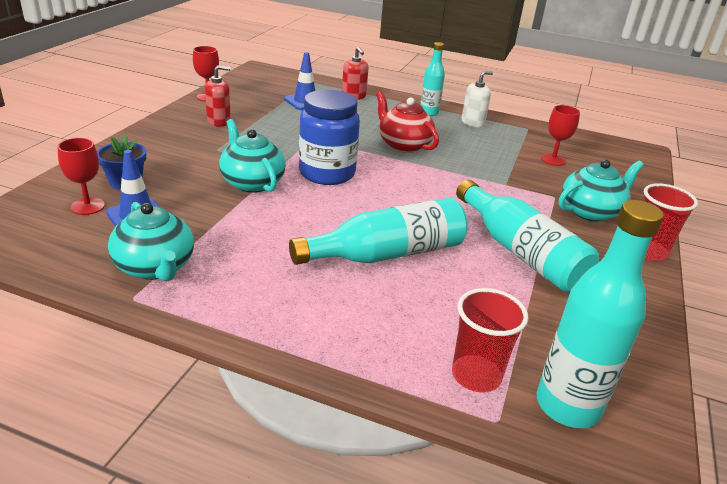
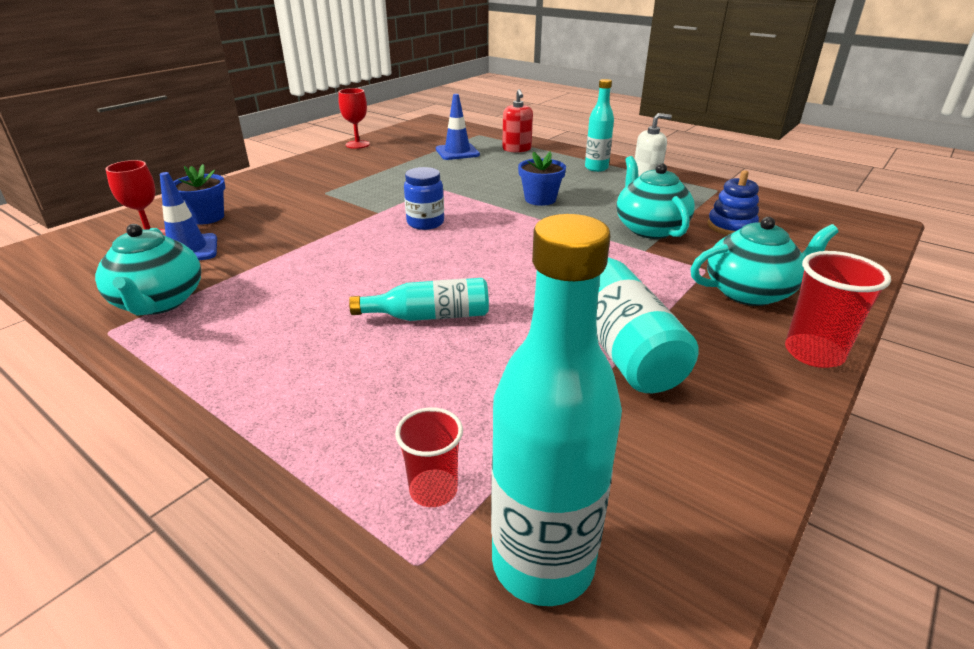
camera: 20 degrees right, 0 degrees up
(219, 121) = (349, 166): red soap dispenser -> none
(252, 182) = (334, 226): turquoise teapot -> turquoise teapot (649, 228)
(327, 173) = (425, 223): blue jar -> blue jar, size x0.56
(387, 254) = (429, 316): turquoise bottle -> turquoise bottle, size x0.59
(403, 145) = (540, 199): red teapot -> blue flower pot
(476, 376) = (433, 490): red cup -> red cup, size x0.66
(553, 160) = (731, 226): red goblet -> blue stacking toy

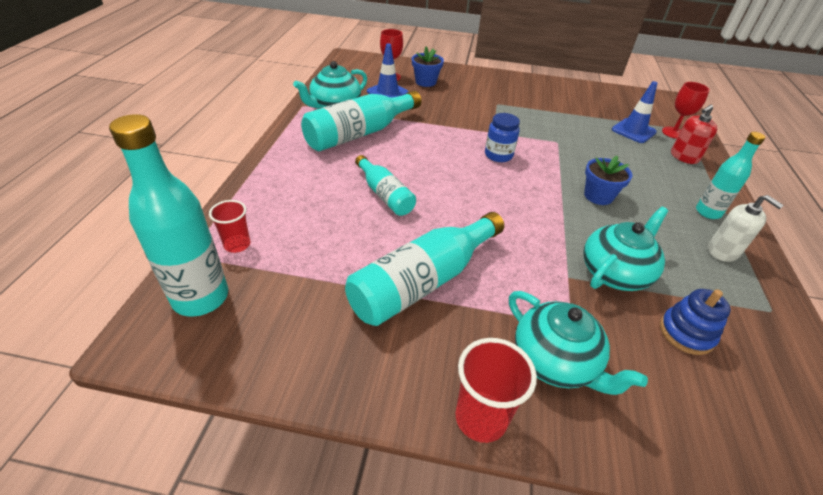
camera: 60 degrees right, 10 degrees up
(263, 299) = (359, 133): none -> turquoise bottle
(357, 144) = (585, 87): red goblet -> red goblet (673, 133)

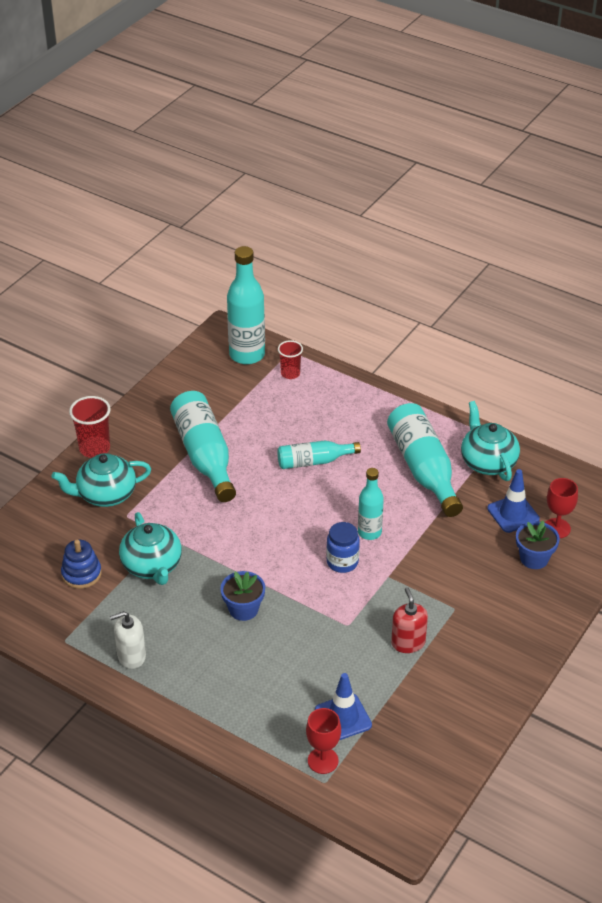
camera: 115 degrees right, 0 degrees up
(684, 157) = (270, 732): red soap dispenser -> red soap dispenser (408, 643)
(708, 212) = (179, 683): turquoise bottle -> turquoise bottle (369, 532)

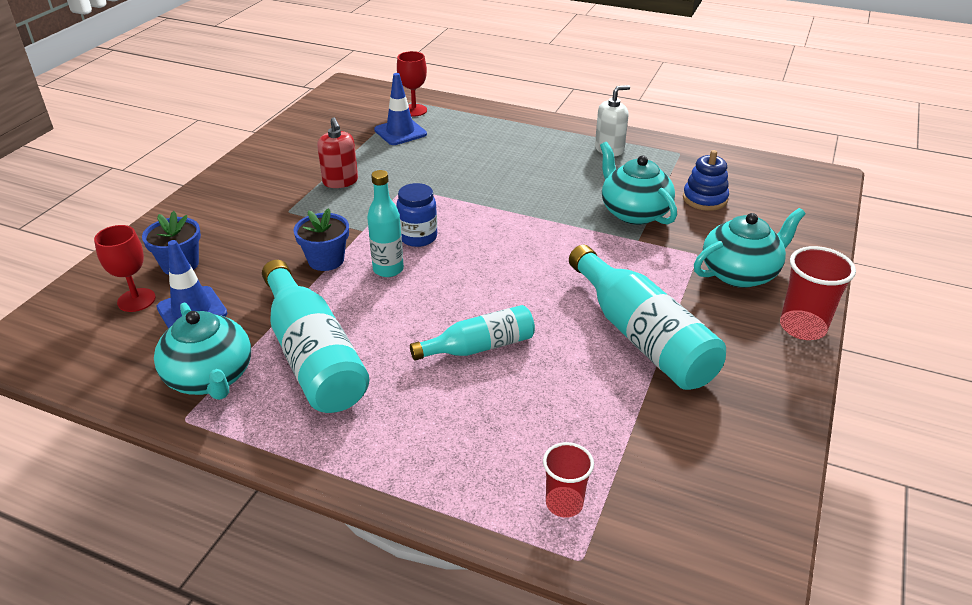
camera: 170 degrees right, 5 degrees down
(243, 609) = (517, 189): blue flower pot -> blue flower pot (326, 260)
(247, 355) = (665, 538): turquoise bottle -> none

